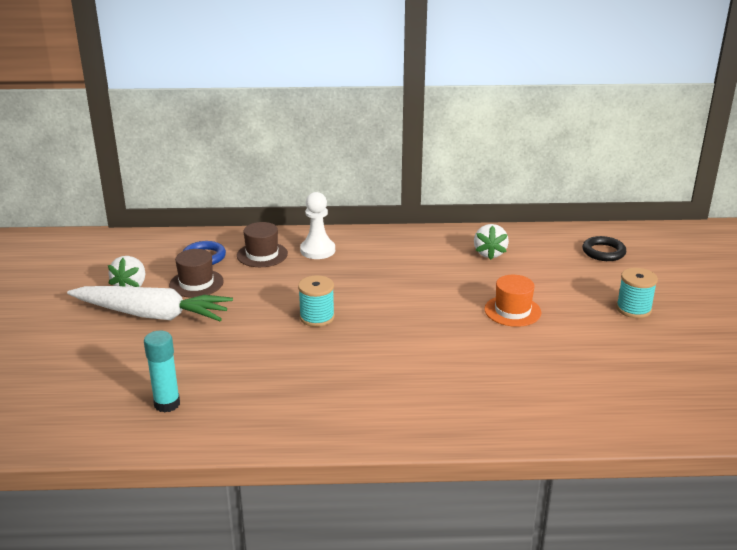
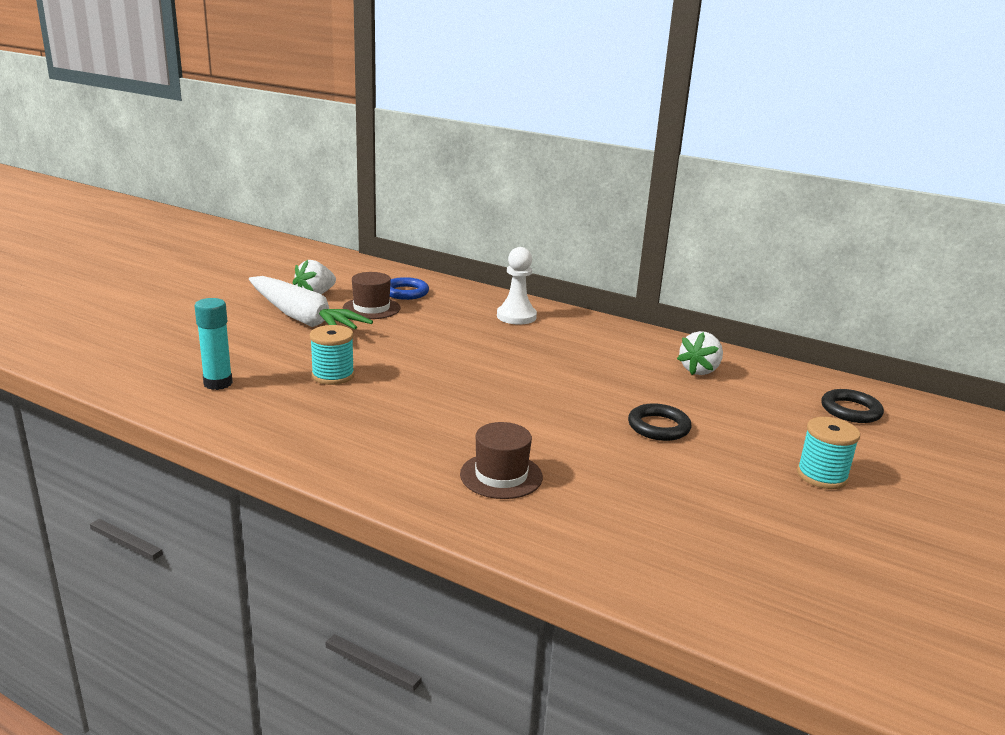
camera: 30 degrees right, 5 degrees down
(262, 255) = (459, 305): brown hat -> brown hat (501, 476)
(317, 317) = (441, 365): turquoise spool -> turquoise spool (333, 375)
(512, 311) = (658, 427): orange hat -> black ring

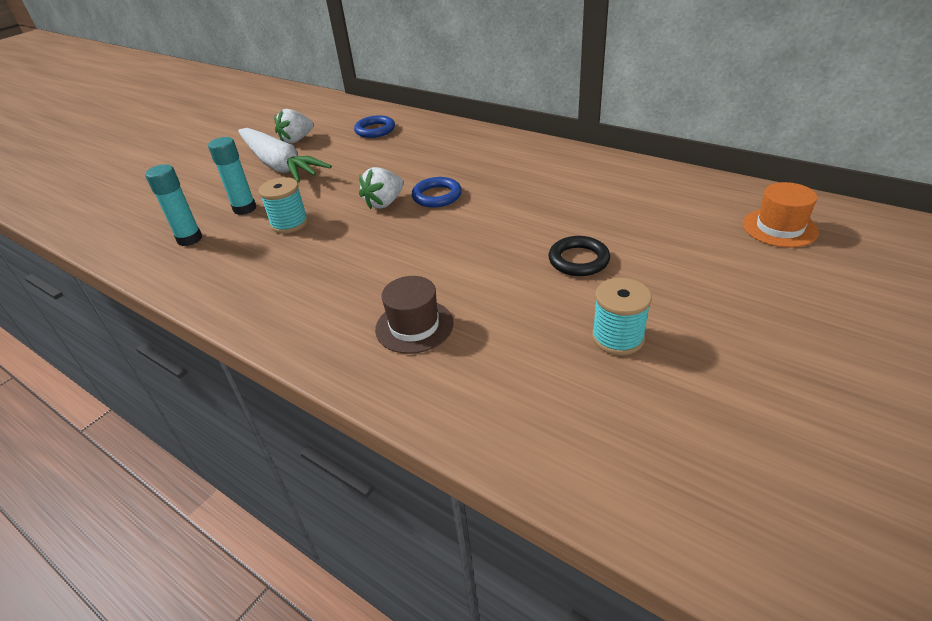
camera: 10 degrees right, 15 degrees up
(274, 358) = (245, 209): none -> turquoise glue stick
(371, 308) = (341, 149): brown hat -> none
(494, 360) = (437, 196): none -> blue ring
(516, 316) = (468, 146): white pawn -> none
(700, 370) = (631, 192): white strawberry -> white strawberry (384, 203)
(822, 476) = (737, 309): turquoise spool -> turquoise spool (617, 338)
(850, 410) = (779, 228): black ring -> orange hat

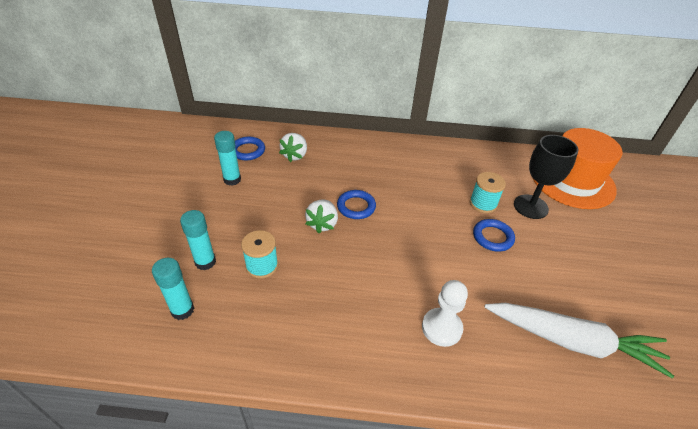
camera: 35 degrees left, 5 degrees up
(279, 165) = (193, 206): white carrot -> white carrot (572, 341)
(297, 140) = (184, 175): white strawberry -> white strawberry (295, 155)
(335, 151) = (232, 180): none -> turquoise glue stick
(414, 326) = (441, 328): brown hat -> white pawn
(578, 260) = (492, 237): black ring -> blue ring
(617, 338) = (560, 290): turquoise spool -> turquoise spool (483, 204)
(673, 242) = (530, 207): none -> black goblet
(779, 228) = (572, 181): orange hat -> orange hat, size x1.93

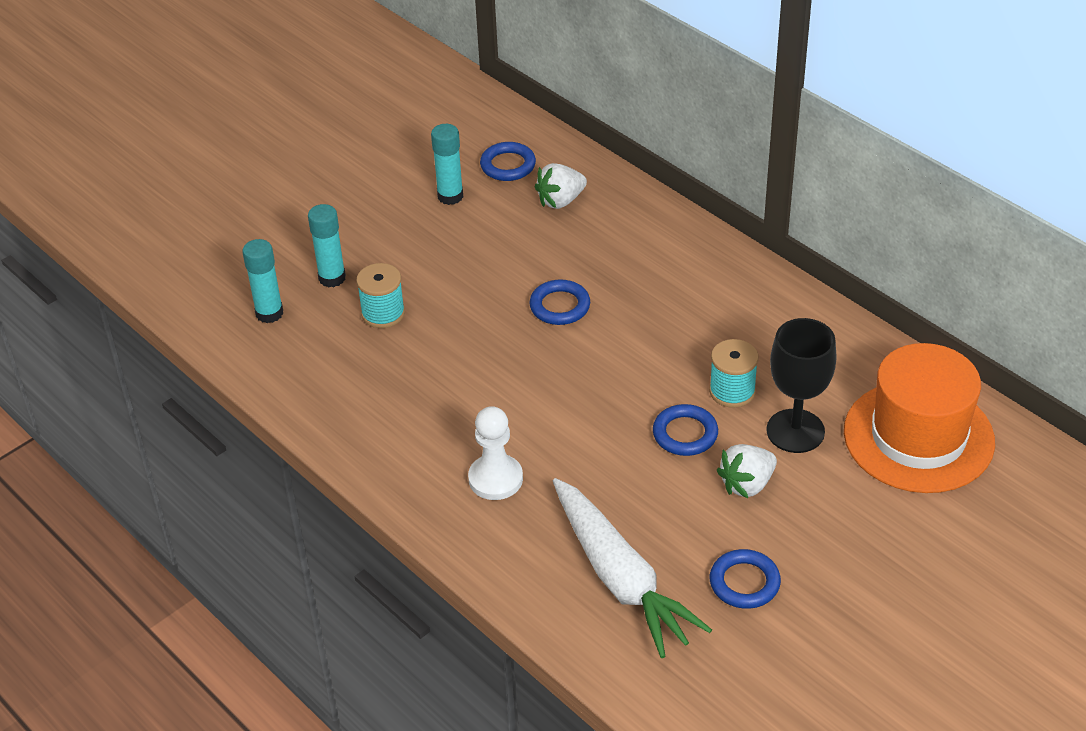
camera: 45 degrees right, 0 degrees up
(322, 224) = (496, 304): white strawberry -> white strawberry (747, 484)
(618, 298) = (744, 582): none -> blue ring

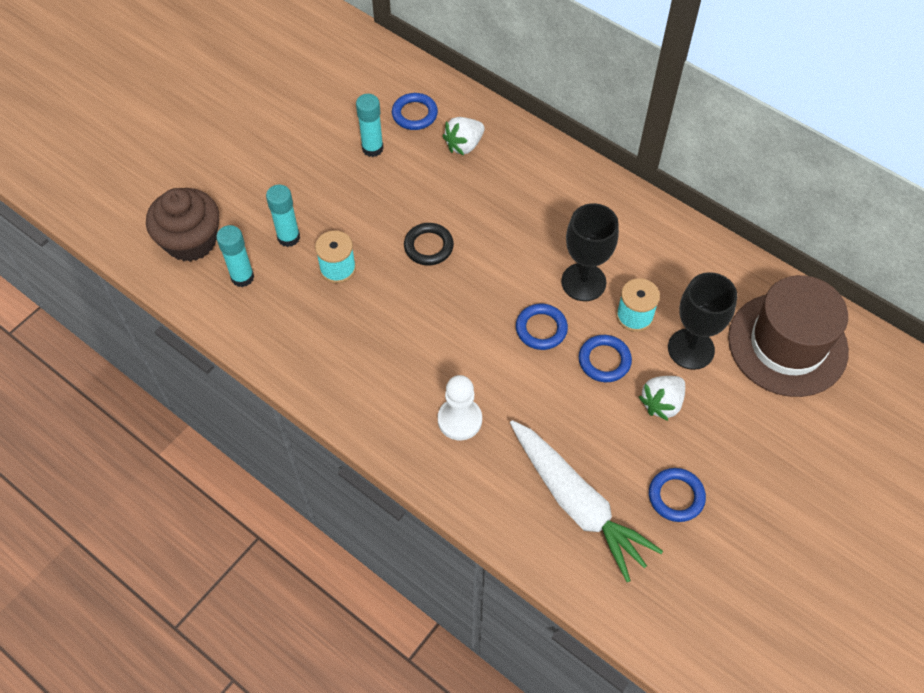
camera: 10 degrees left, 15 degrees up
(217, 272) = (191, 241): none -> brown cupcake
(496, 300) = (428, 246): none -> black ring
(560, 306) = (482, 248): blue ring -> blue ring (541, 329)
(676, 351) = (583, 282): none -> black goblet
(918, 437) = (787, 344): orange hat -> brown hat

